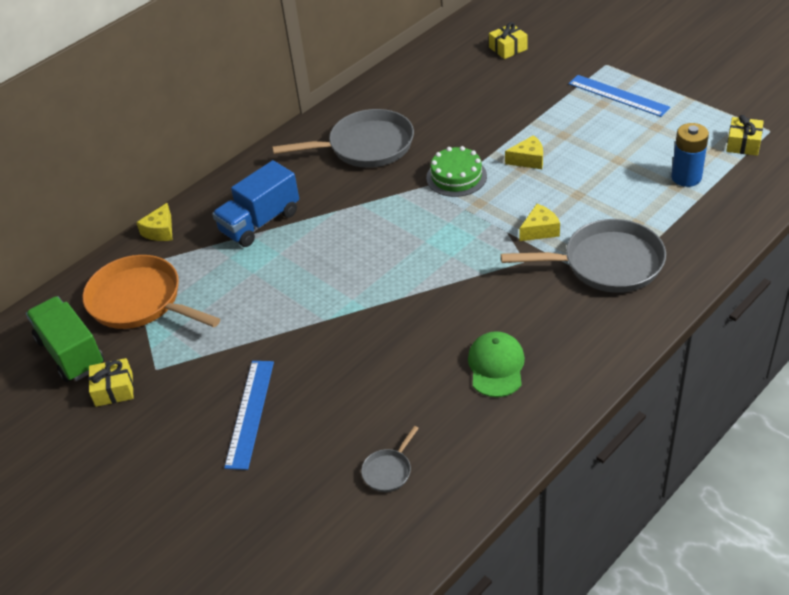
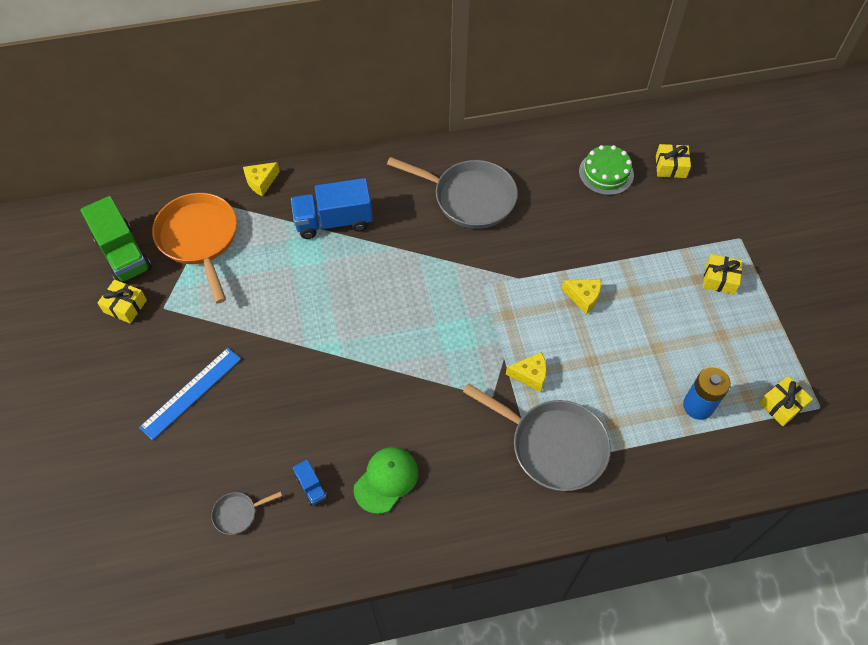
camera: 30 degrees right, 15 degrees up
(71, 353) = (123, 254): green truck -> green truck turned 150 degrees clockwise
(436, 411) = (311, 487): none -> blue truck
(456, 177) = (512, 276): green cake -> green cake (606, 173)
(618, 95) = (719, 279): blue ruler -> yellow gift

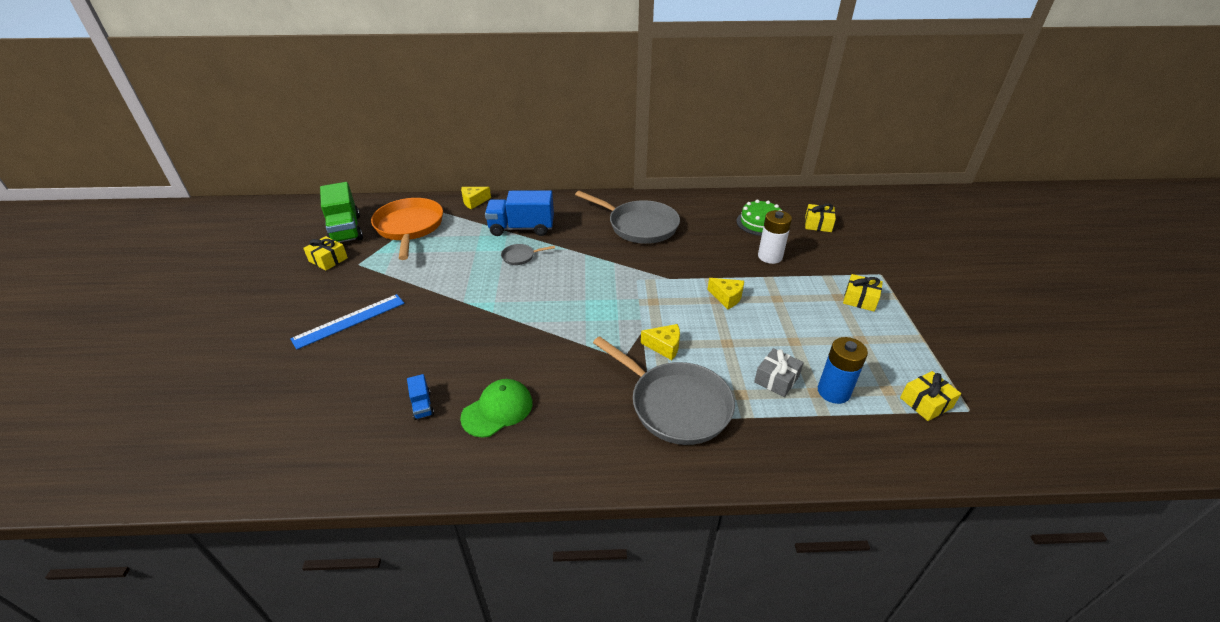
camera: 10 degrees right, 20 degrees down
(238, 513) = (342, 417): grey pan -> grey pan (520, 257)
(622, 228) = (770, 257): none -> white battery
(644, 399) = (776, 379): none -> grey gift

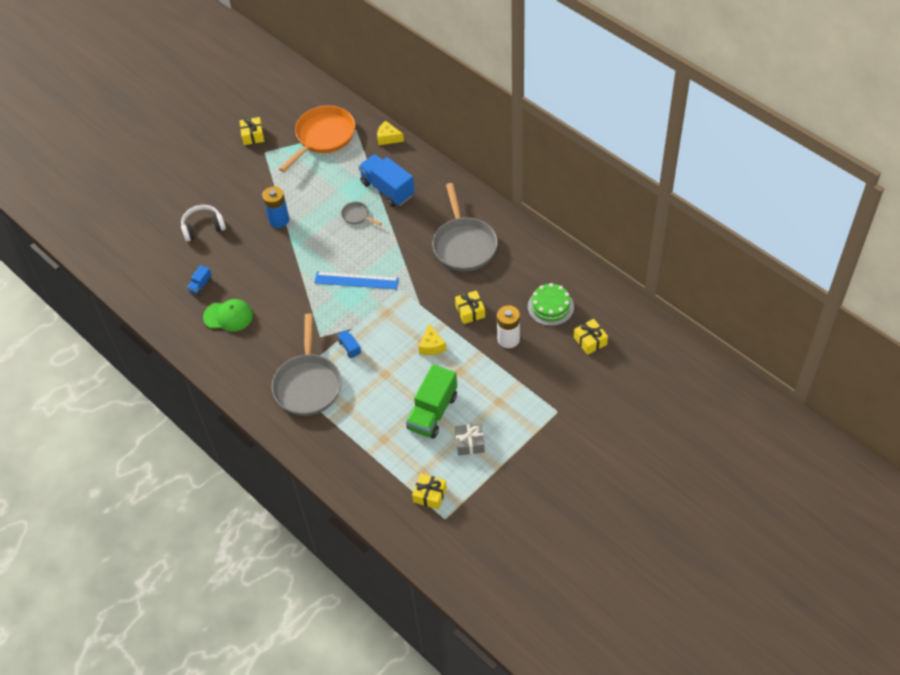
camera: 50 degrees right, 15 degrees up
(345, 230) = (286, 112): green truck -> green truck (432, 412)
(349, 321) = (220, 198): blue ruler -> blue ruler (356, 280)
(357, 354) = (203, 227): none -> white headphones
(664, 346) = (350, 348): yellow cheese -> blue truck
(776, 379) = (376, 416): grey gift -> grey gift (470, 443)
(833, 392) = (393, 447): blue battery -> blue battery (279, 220)
(860, 299) = (509, 415): yellow gift -> yellow gift (470, 311)

